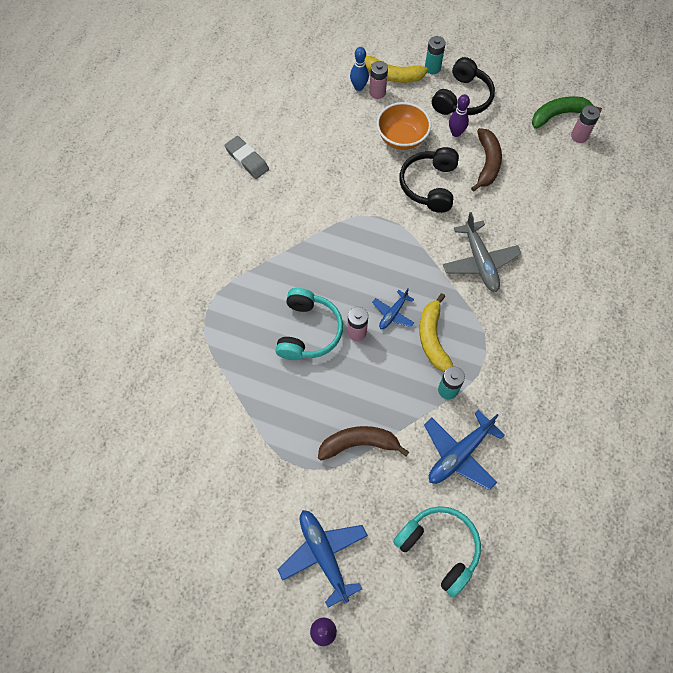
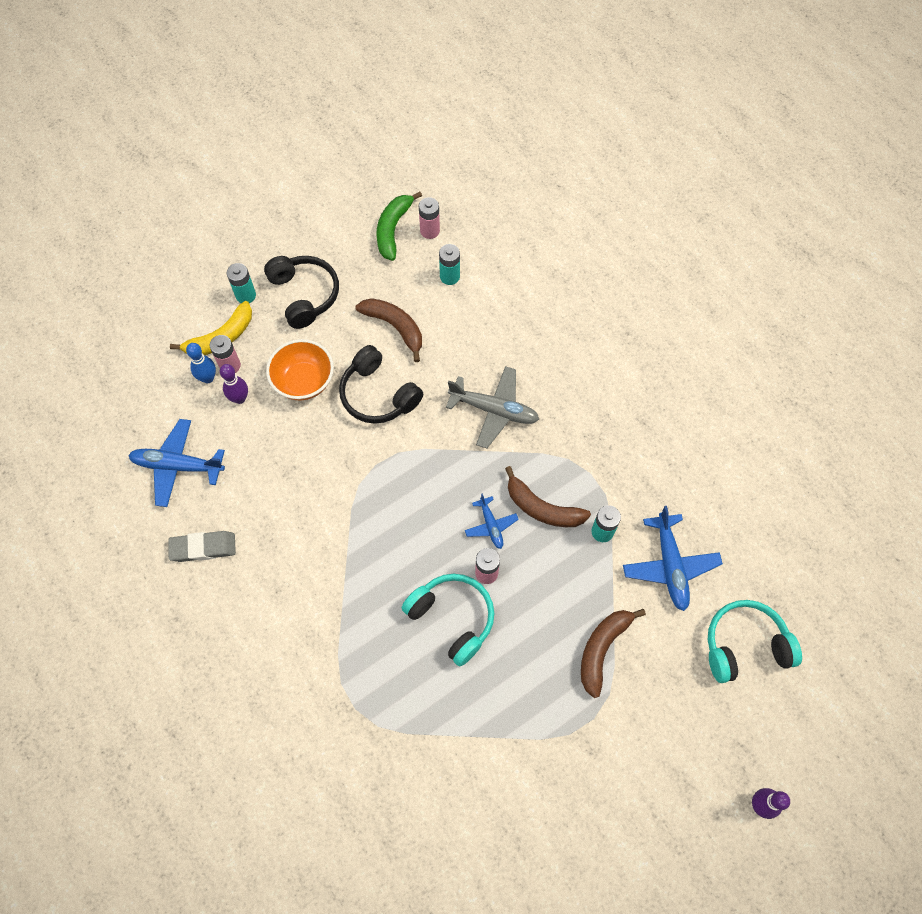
camera: 55 degrees left, 0 degrees up
(324, 555) = (689, 756): blue plane -> blue plane (178, 466)
(433, 338) = (542, 508): yellow banana -> brown banana
(456, 133) = (339, 329): purple bowling pin -> purple bowling pin (239, 398)
(556, 170) = (449, 276): none -> turquoise battery

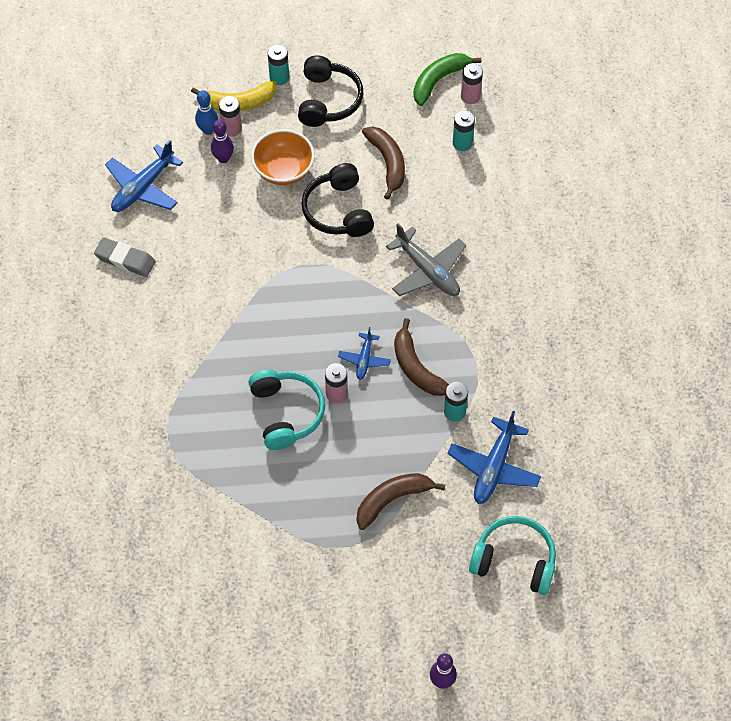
camera: 30 degrees right, 5 degrees down
(178, 466) = (143, 187): blue plane -> blue plane turned 90 degrees counterclockwise

